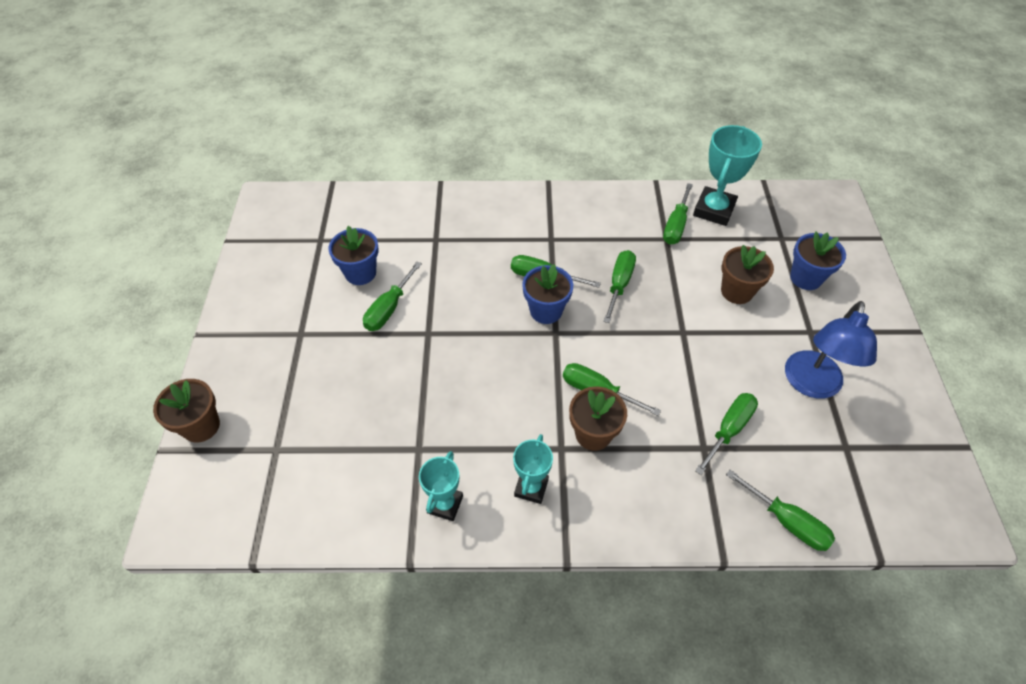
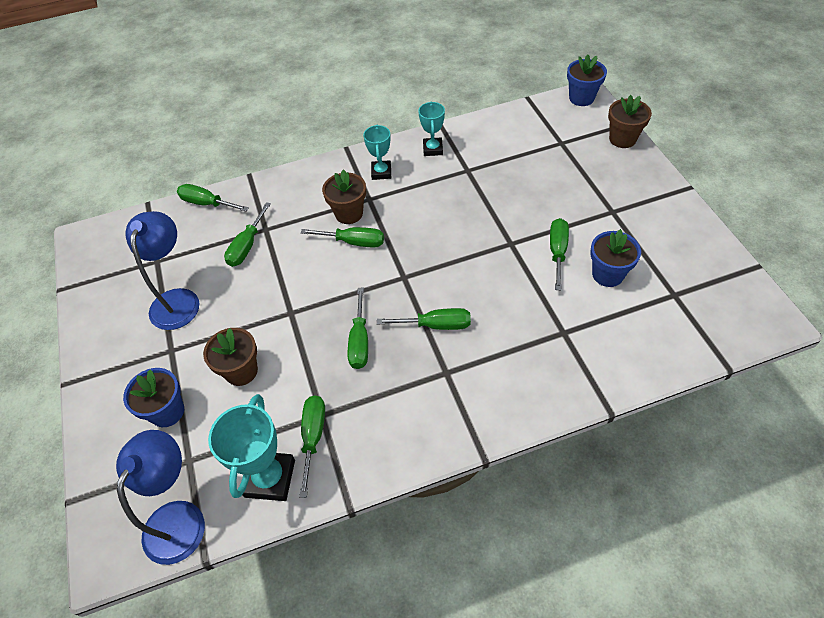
camera: 165 degrees right, 0 degrees up
(546, 311) = (420, 293): blue flower pot -> blue flower pot (581, 98)
(785, 205) = (179, 517): none -> blue lamp

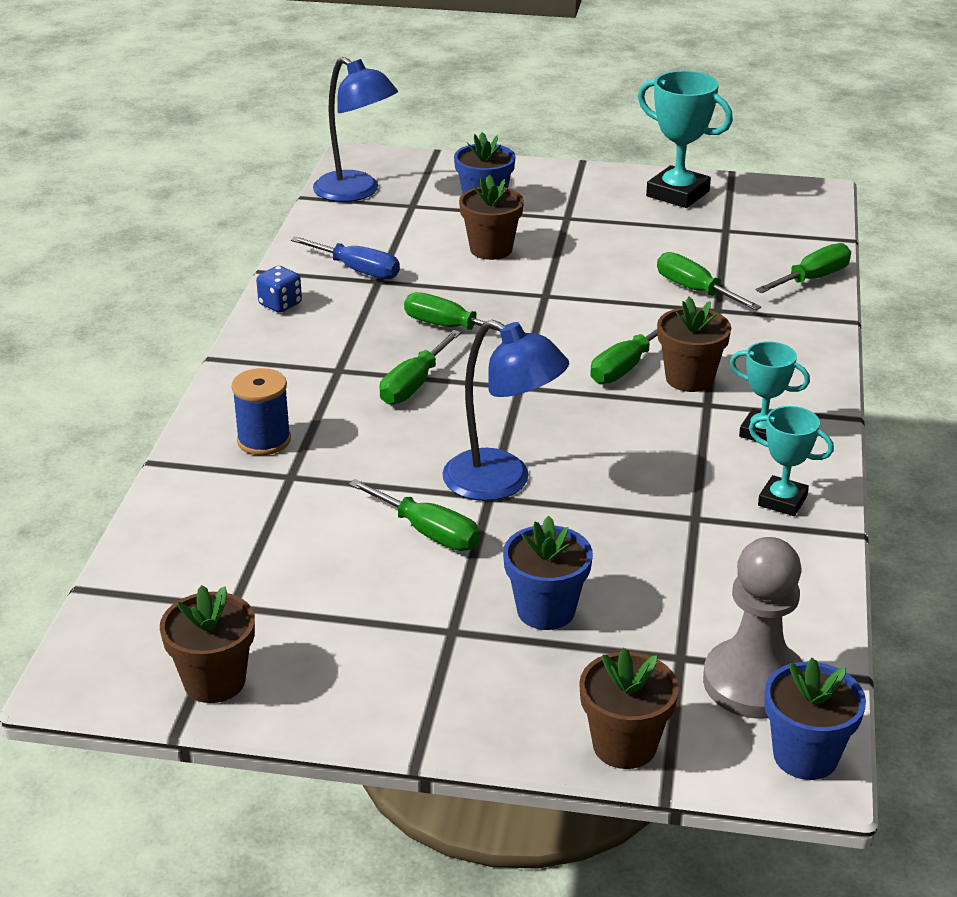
camera: 115 degrees right, 20 degrees down
(177, 300) = (643, 232): blue lamp -> blue lamp (502, 482)
(270, 478) = (341, 239): turquoise trophy -> turquoise trophy (678, 194)
(313, 437) = (357, 270): green screwdriver -> blue screwdriver
(389, 457) = (280, 304): none -> blue dice
(544, 365) = (264, 440): none -> blue spool
(556, 120) = (754, 682): none -> grey pawn
(607, 274) = (337, 560): blue flower pot -> blue flower pot (546, 610)
(721, 271) = (214, 681): none -> brown flower pot

